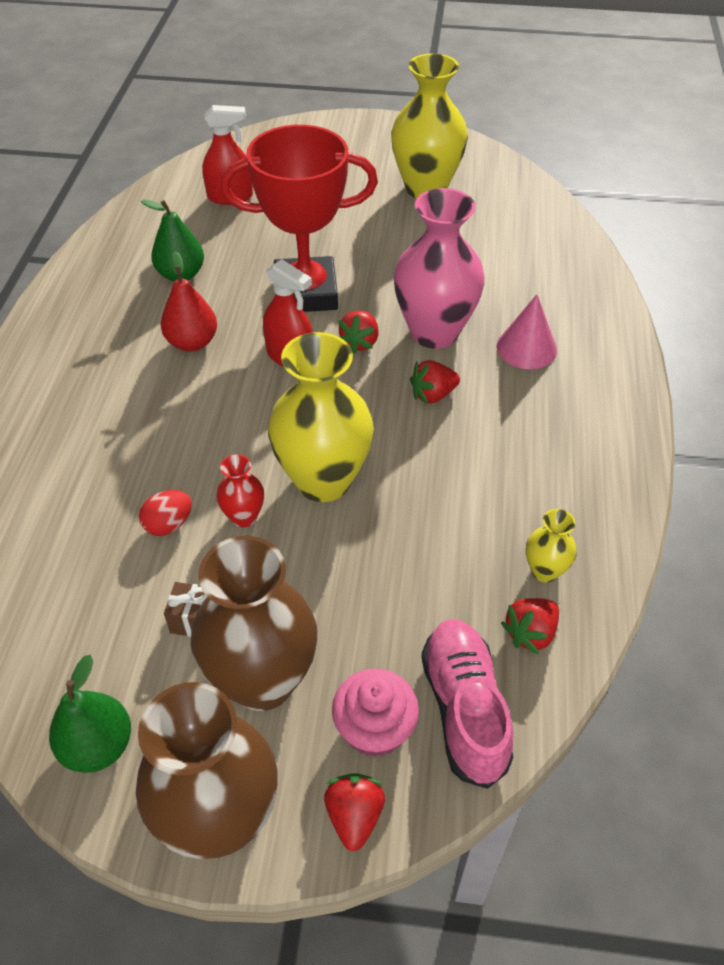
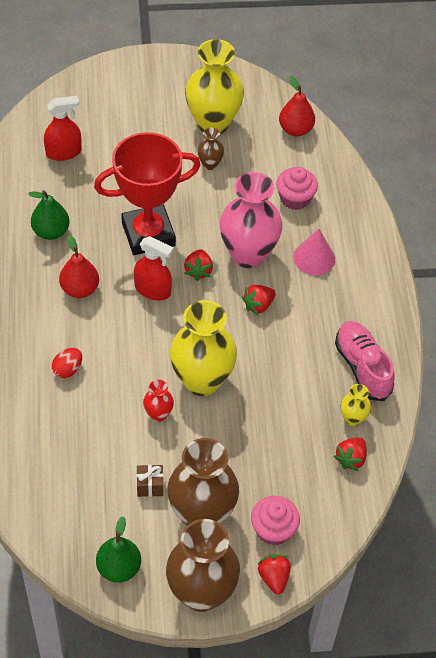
camera: 15 degrees left, 5 degrees up
(168, 524) = (111, 427): red egg -> red egg (68, 369)
(410, 228) = (210, 164): none -> brown vase
(464, 709) = (321, 509): pink shoe -> pink shoe (362, 367)
(514, 277) = (295, 198): none -> pink cupcake
(531, 206) = (295, 129): none -> red pear

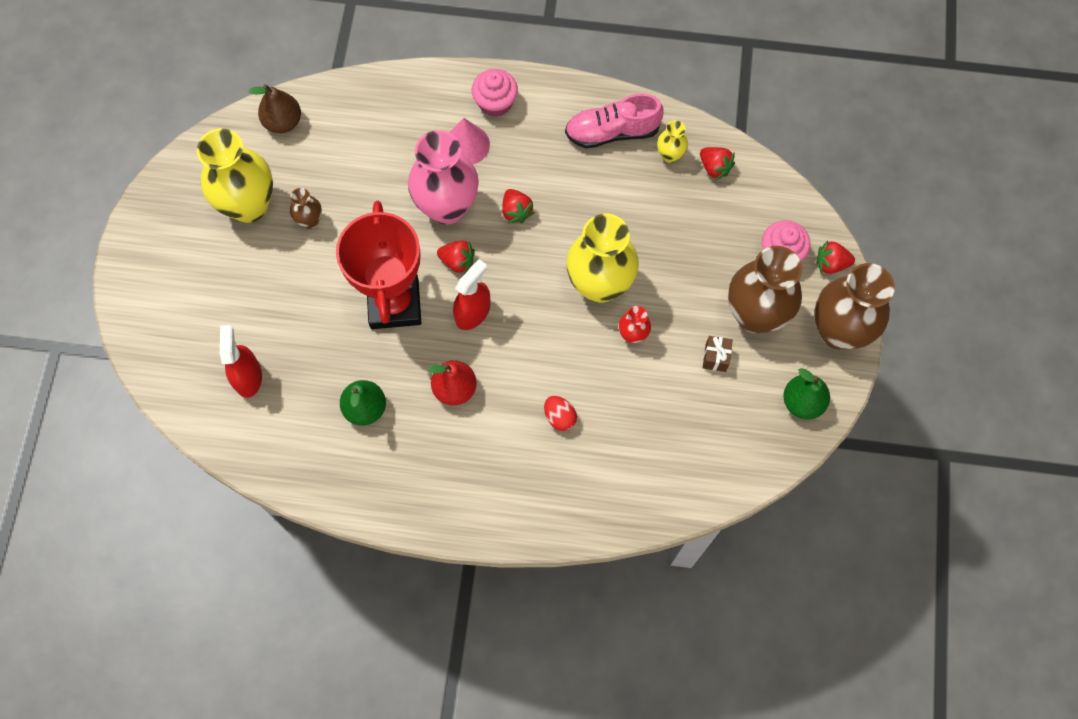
camera: 75 degrees left, 15 degrees up
(295, 129) = (283, 122): red pear -> brown pear
(295, 198) = (382, 145): pink cupcake -> pink cupcake (495, 103)

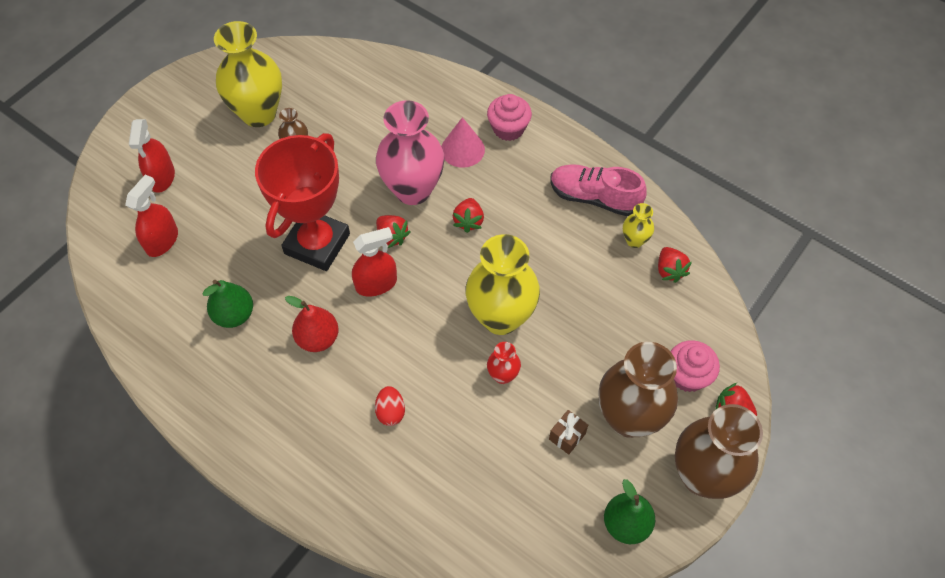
camera: 30 degrees right, 10 degrees down
(201, 317) = (162, 177): none -> red spray bottle
(283, 122) = (329, 65): brown pear -> none

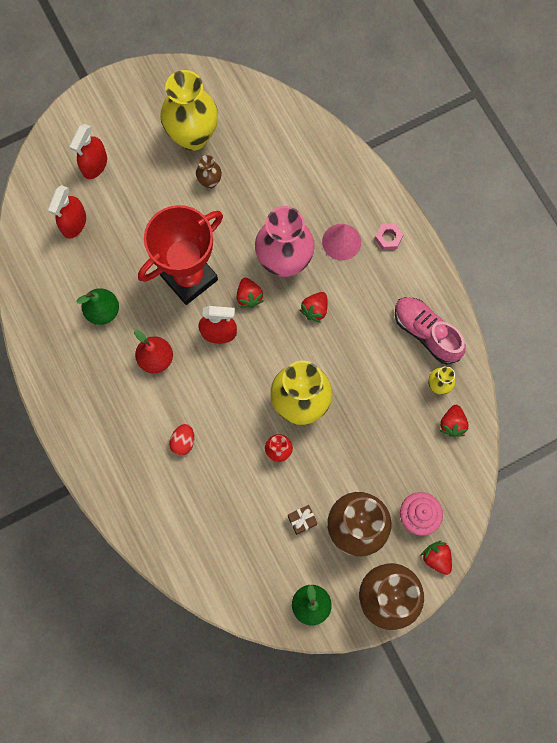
camera: 25 degrees right, 15 degrees up
(162, 241) = (74, 223): red spray bottle -> red spray bottle turned 150 degrees clockwise
(508, 128) = (388, 238): pink cupcake -> pink nut

